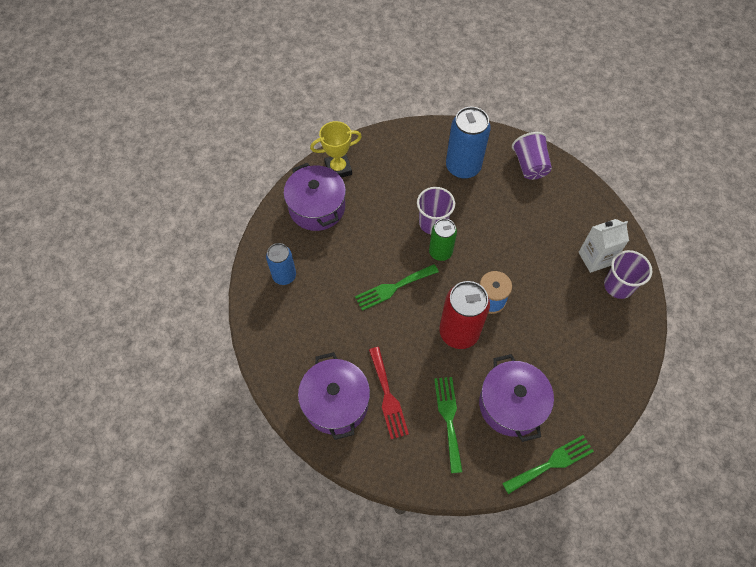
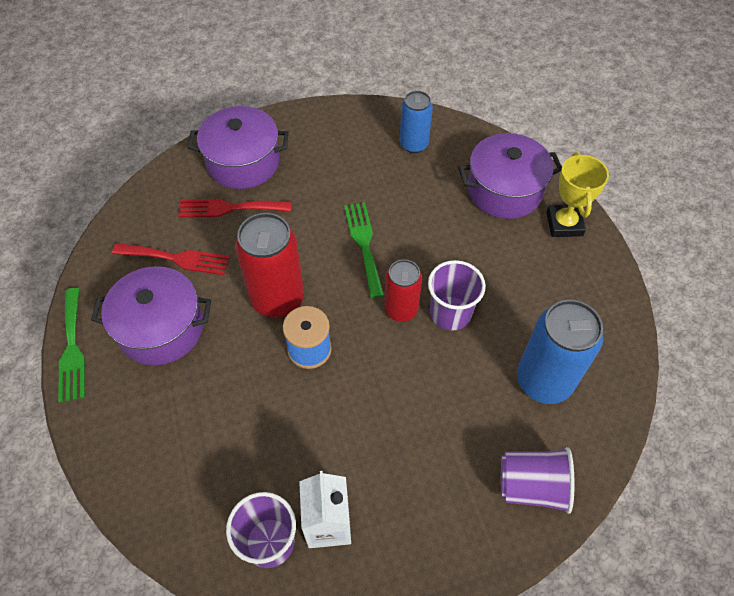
camera: 105 degrees right, 5 degrees down
(440, 252) = (401, 310): green can -> red can
(448, 418) = (176, 258): green fork -> red fork

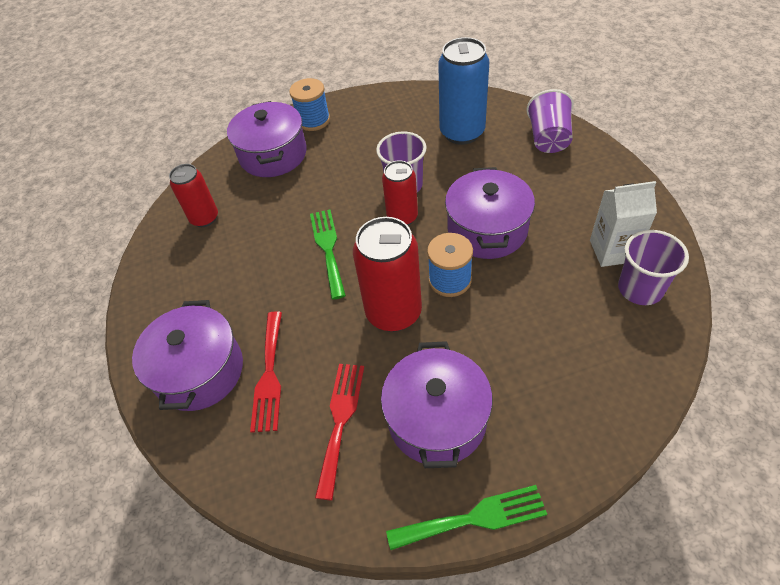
camera: 85 degrees left, 5 degrees down
(364, 244) = (328, 248): green fork -> green fork turned 90 degrees clockwise
(375, 392) = (487, 229): none -> purple pot
(413, 144) = (204, 218): blue can -> red can
(564, 224) = (313, 120): yellow trophy -> blue spool

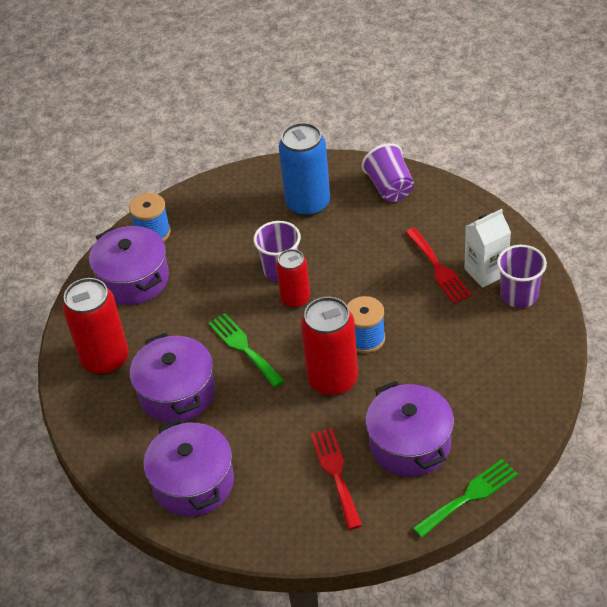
camera: 25 degrees left, 5 degrees down
(204, 218) = (105, 359): red can -> red can, size x1.61
(269, 375) = (256, 464): red fork -> red fork (438, 268)
(487, 229) = (376, 286): purple pot -> purple pot (177, 393)

